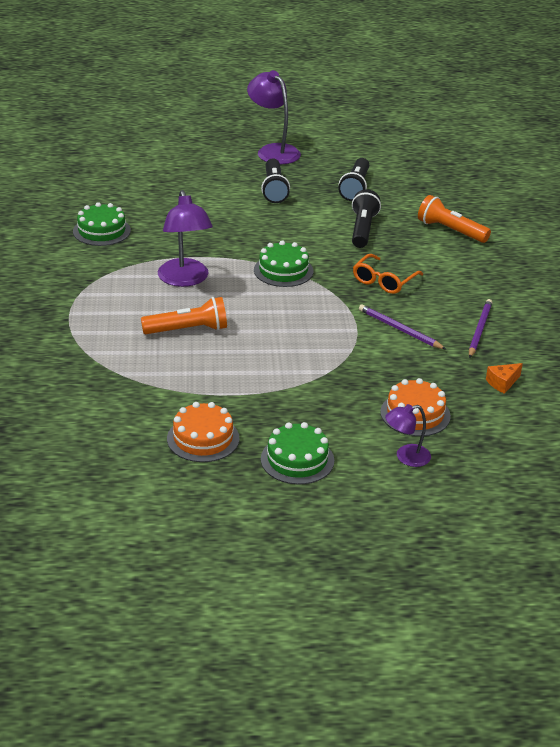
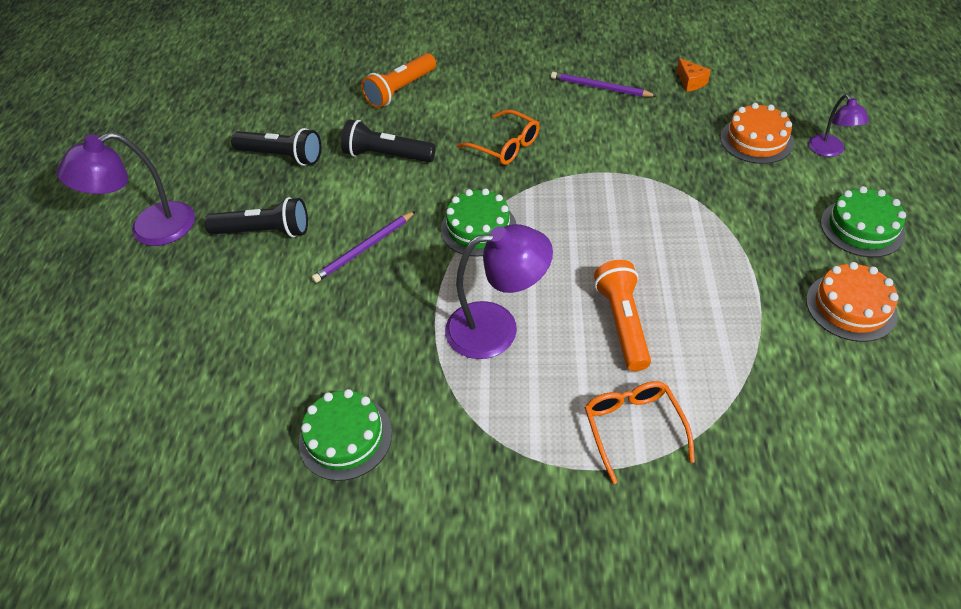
camera: 80 degrees left, 15 degrees up
(97, 330) = (633, 428): none -> orange glasses
(400, 329) = (604, 140): purple pencil -> purple pencil (365, 248)

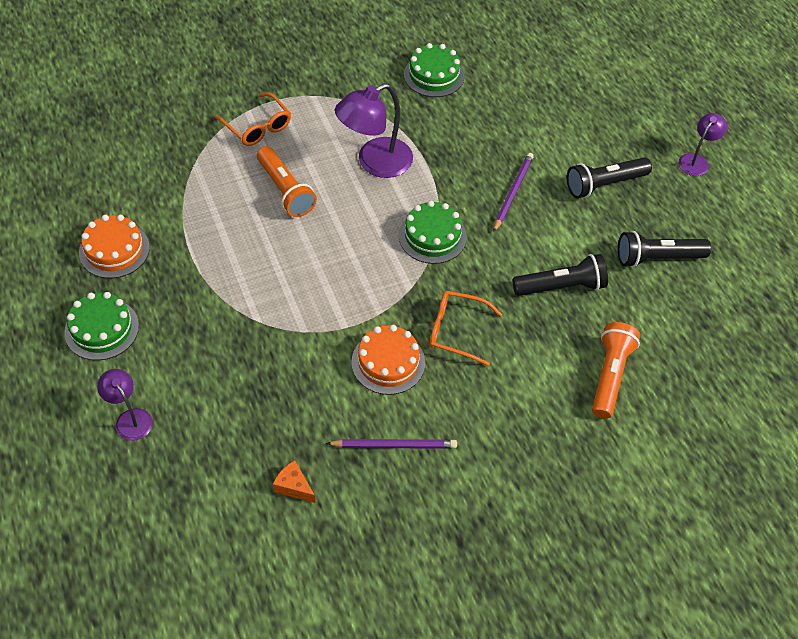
camera: 150 degrees right, 5 degrees up
(150, 229) = (696, 161): purple lamp -> purple lamp, size x0.56
(756, 140) = (206, 412): orange cake -> orange cake (388, 362)

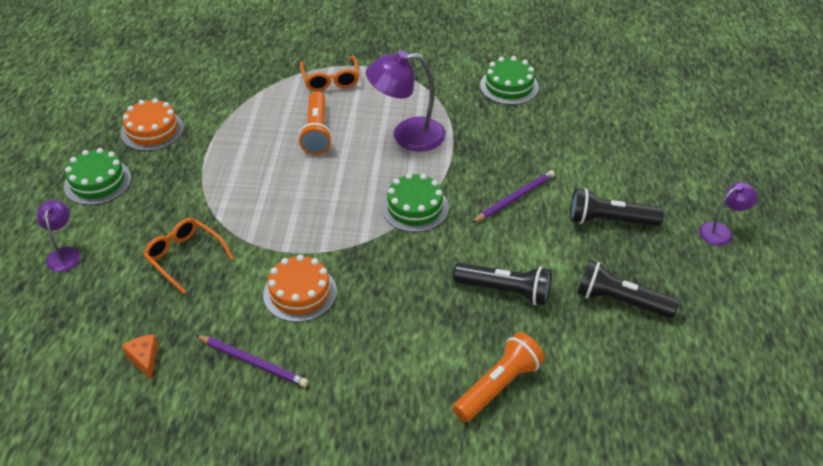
camera: 30 degrees right, 10 degrees down
(456, 331) = (379, 291): orange glasses -> orange glasses (185, 257)

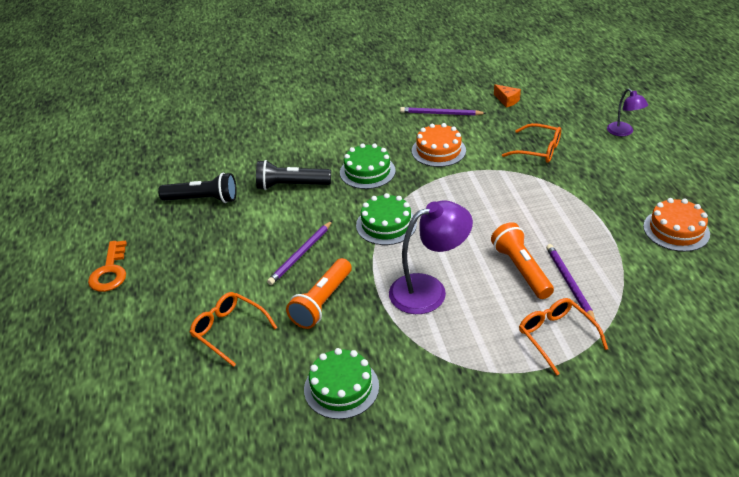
camera: 165 degrees right, 5 degrees down
(97, 182) = (664, 178): green cake -> green cake (367, 171)
(287, 111) = (569, 283): none -> purple pencil
(498, 386) = (282, 137): orange flashlight -> orange flashlight (322, 302)
(594, 145) = (229, 331): none -> orange glasses
(609, 220) = (212, 256): black flashlight -> none
(721, 231) = (110, 271): purple lamp -> orange key

